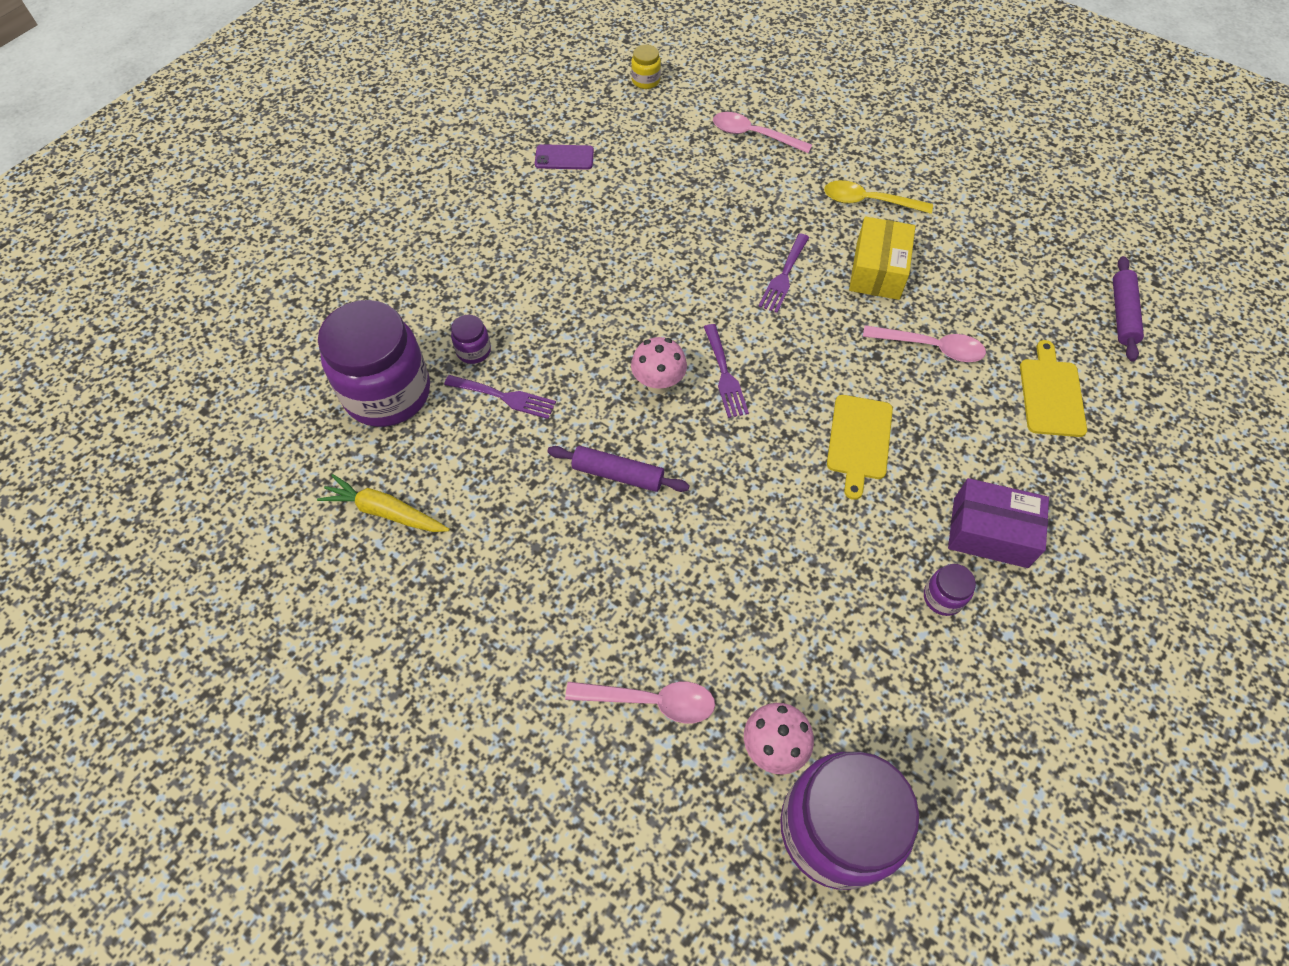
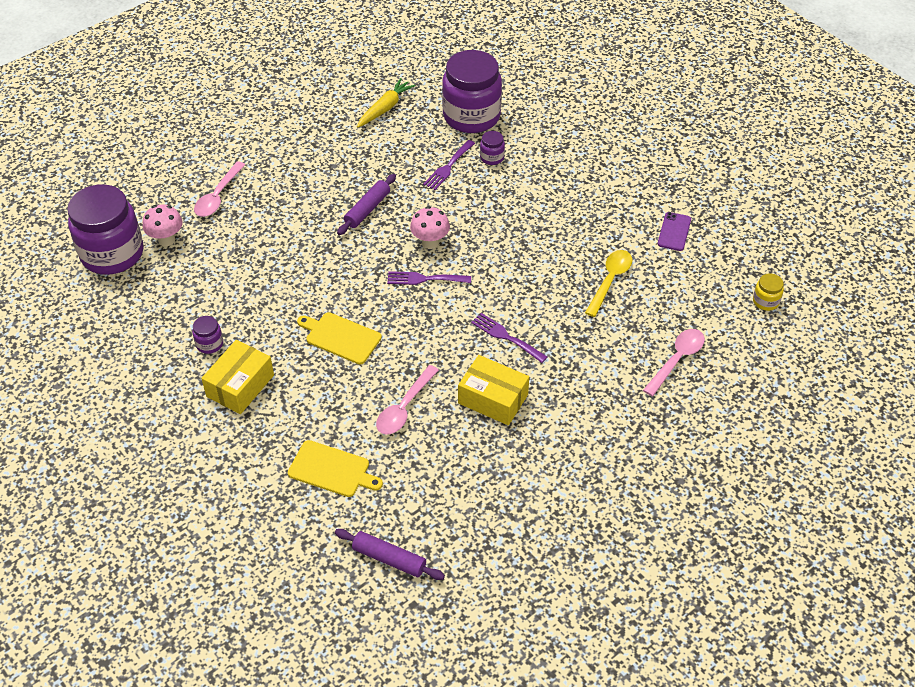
camera: 105 degrees right, 10 degrees down
(868, 201) = (573, 418): yellow spoon -> yellow spoon (610, 281)
(990, 532) = (240, 386): purple box -> yellow box

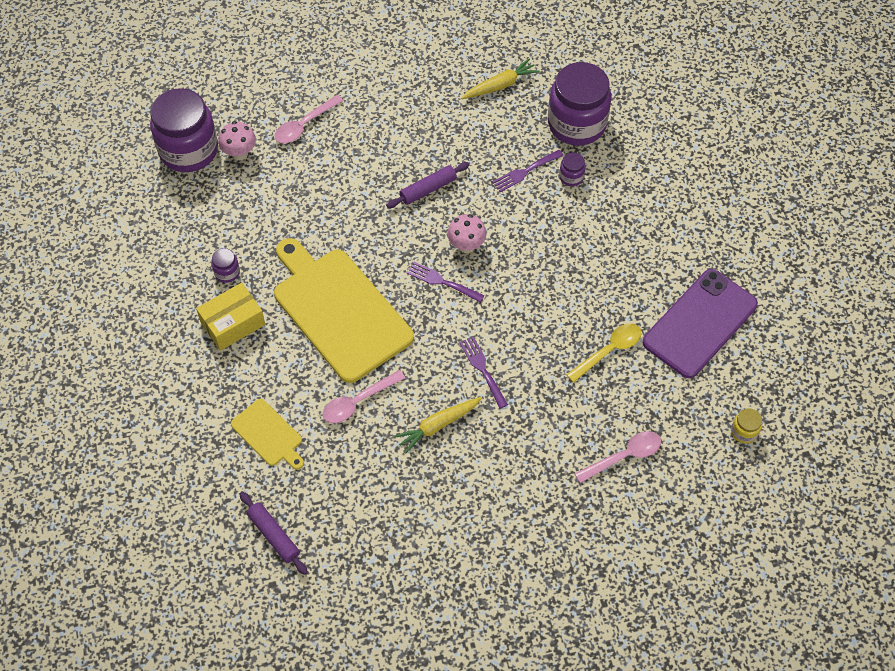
camera: 25 degrees right, 10 degrees up
(341, 337) = (339, 311): yellow cutting board -> yellow cutting board, size x2.12
(493, 399) = (438, 425): yellow box -> yellow carrot
(674, 232) = (700, 323): purple phone -> purple phone, size x2.37

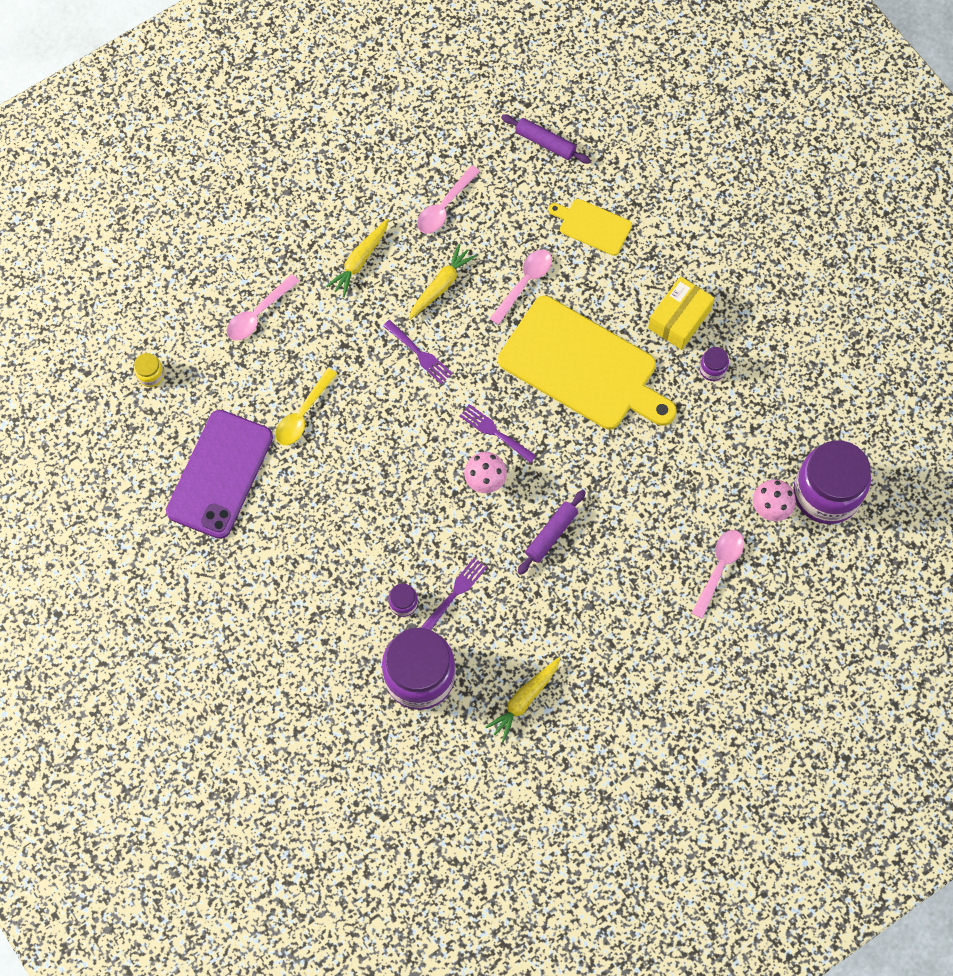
camera: 160 degrees right, 10 degrees up
(403, 503) = (444, 206): none -> pink spoon
(441, 281) = (494, 432): purple fork -> purple fork turned 150 degrees counterclockwise
(507, 476) = (360, 260): none -> yellow carrot

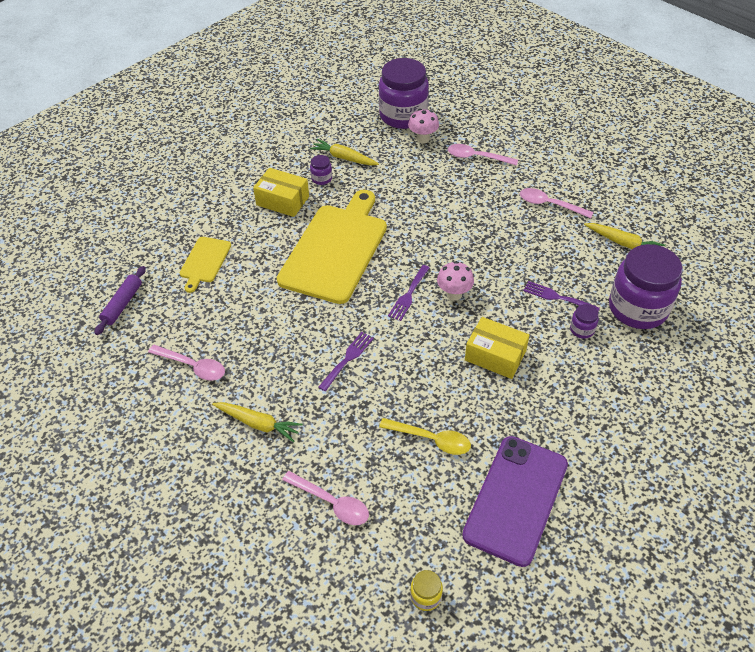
camera: 100 degrees left, 20 degrees down
(220, 474) = (516, 499): purple phone -> purple phone turned 75 degrees counterclockwise
(389, 501) = (495, 356): none -> yellow box
(441, 285) = (276, 355): yellow carrot -> yellow carrot (344, 158)
(524, 283) = (265, 297): pink spoon -> pink spoon (549, 205)
(551, 534) = (485, 247): purple rolling pin -> none

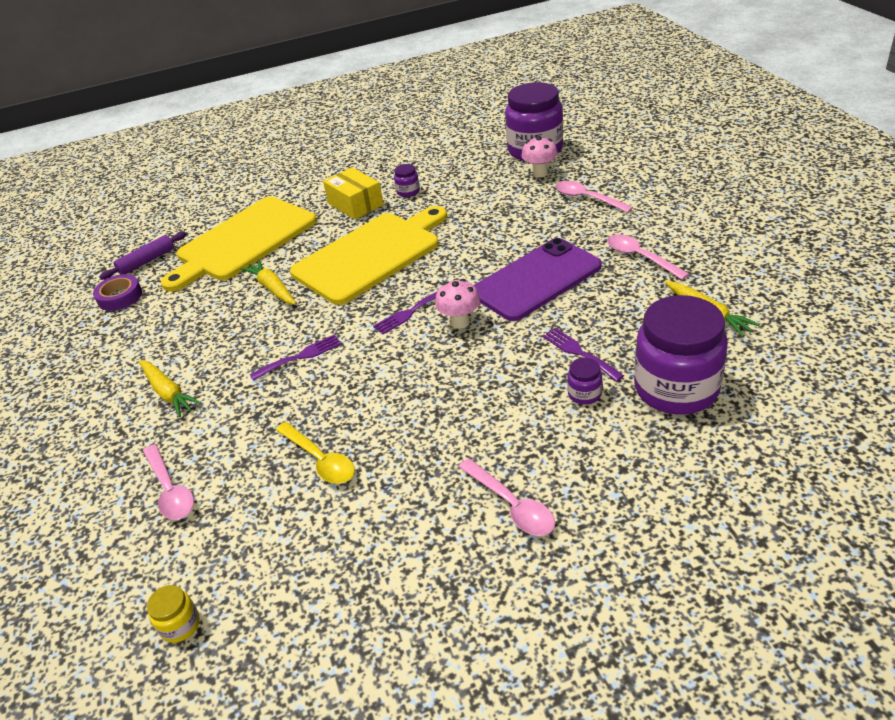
camera: 30 degrees right, 10 degrees down
(128, 347) = (120, 297): none -> purple tape
(193, 366) = (157, 326): pink spoon -> pink spoon (512, 505)
(204, 261) = (243, 241): yellow cutting board -> yellow cutting board, size x2.12
(344, 158) = (444, 178): yellow carrot -> yellow carrot (272, 288)
(495, 356) = (458, 394): yellow box -> none
(516, 499) = (362, 556): purple phone -> purple phone (536, 280)

